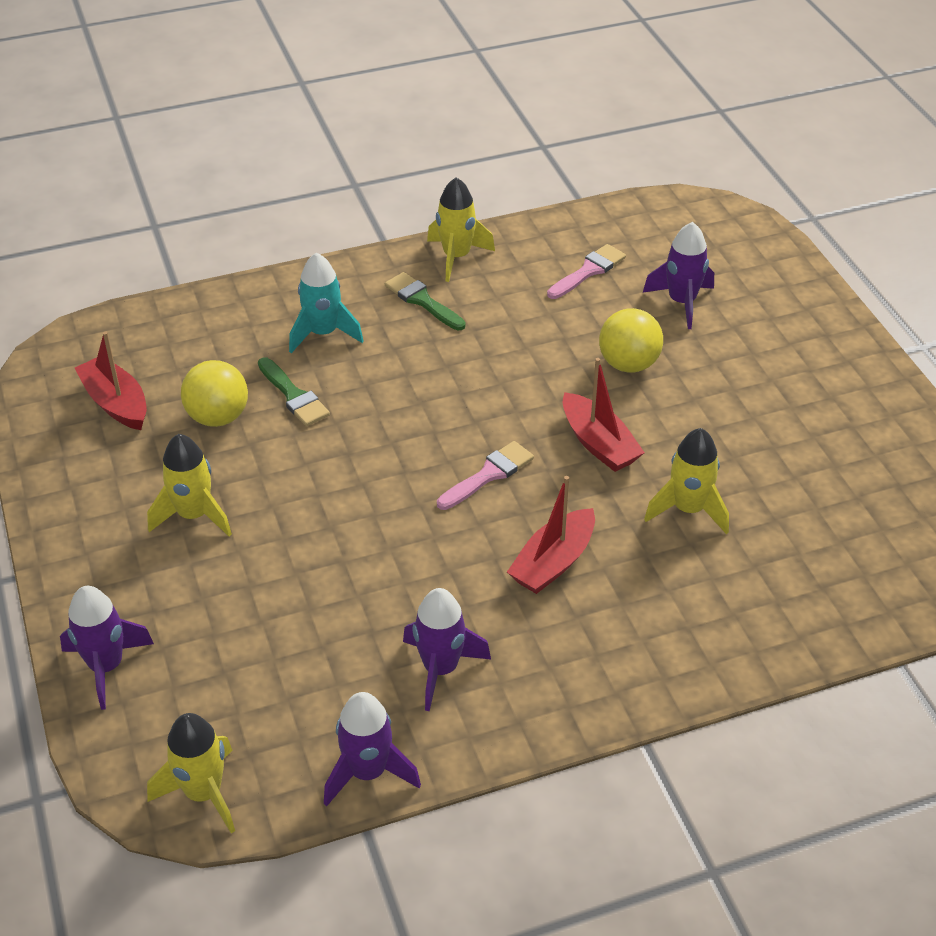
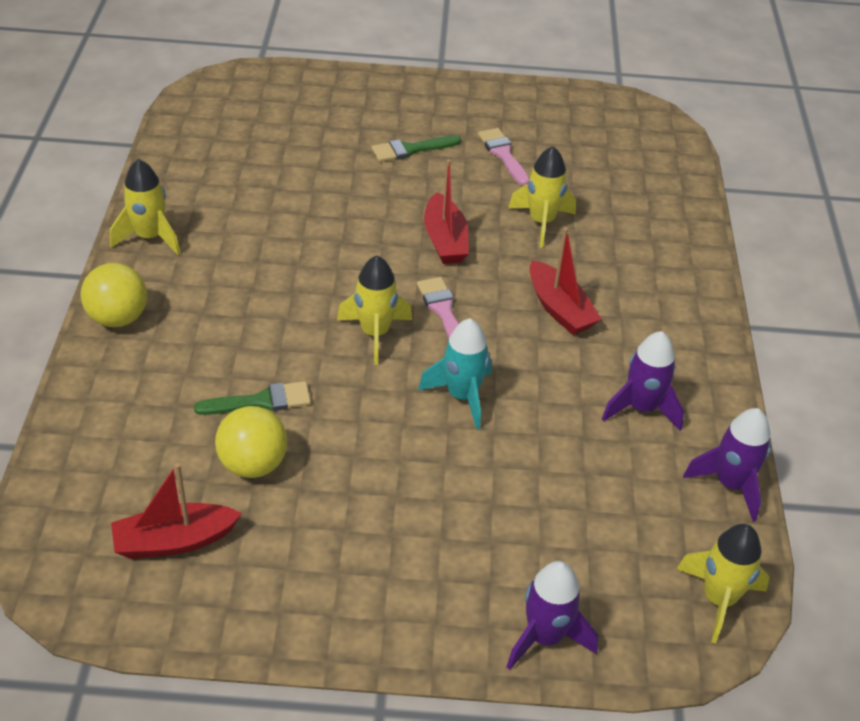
camera: 70 degrees left, 0 degrees up
(194, 515) = (380, 519): yellow rocket -> yellow rocket (375, 333)
(323, 333) = (187, 355): turquoise rocket -> turquoise rocket (462, 396)
(422, 301) = (193, 277): green brush -> green brush (411, 149)
(588, 271) = (235, 172): pink brush -> pink brush (503, 154)
(598, 443) = (445, 240): red boat -> red boat turned 90 degrees clockwise
(628, 364) = (365, 193): yellow ball -> yellow ball (118, 318)
(682, 302) = (313, 140): purple rocket -> none

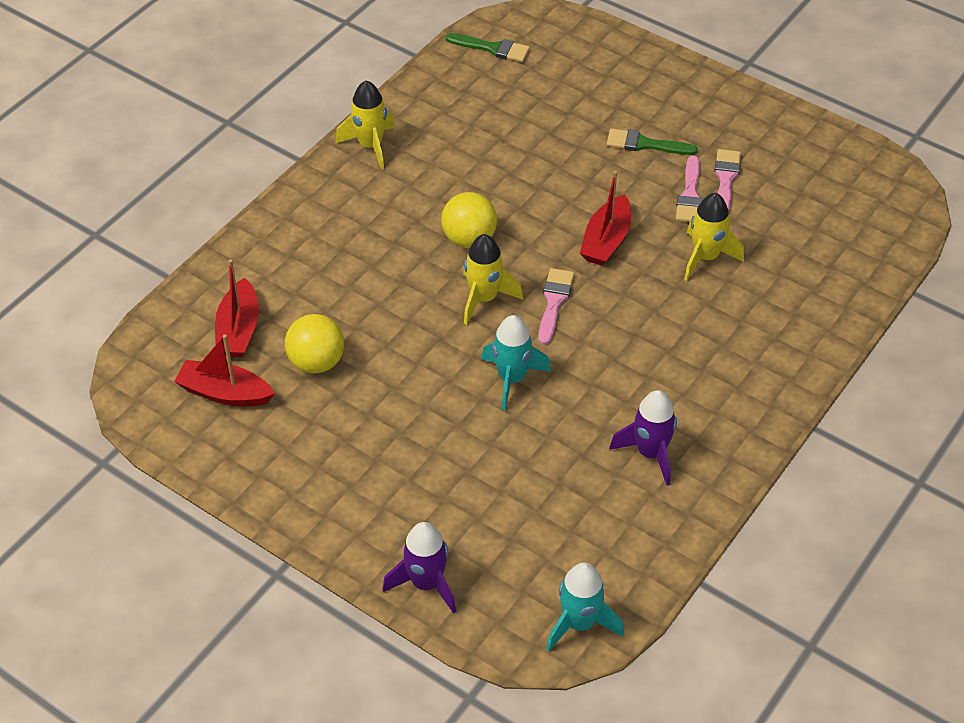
camera: 35 degrees right, 5 degrees up
(118, 318) = (301, 205): yellow ball -> yellow ball (469, 239)
(261, 401) = (357, 316): green brush -> green brush (492, 48)
(484, 177) = (690, 195): none -> pink brush
(559, 309) = (654, 341): red boat -> red boat (238, 330)
(718, 599) = (580, 623): yellow rocket -> turquoise rocket
(730, 484) = (669, 546): purple rocket -> none

